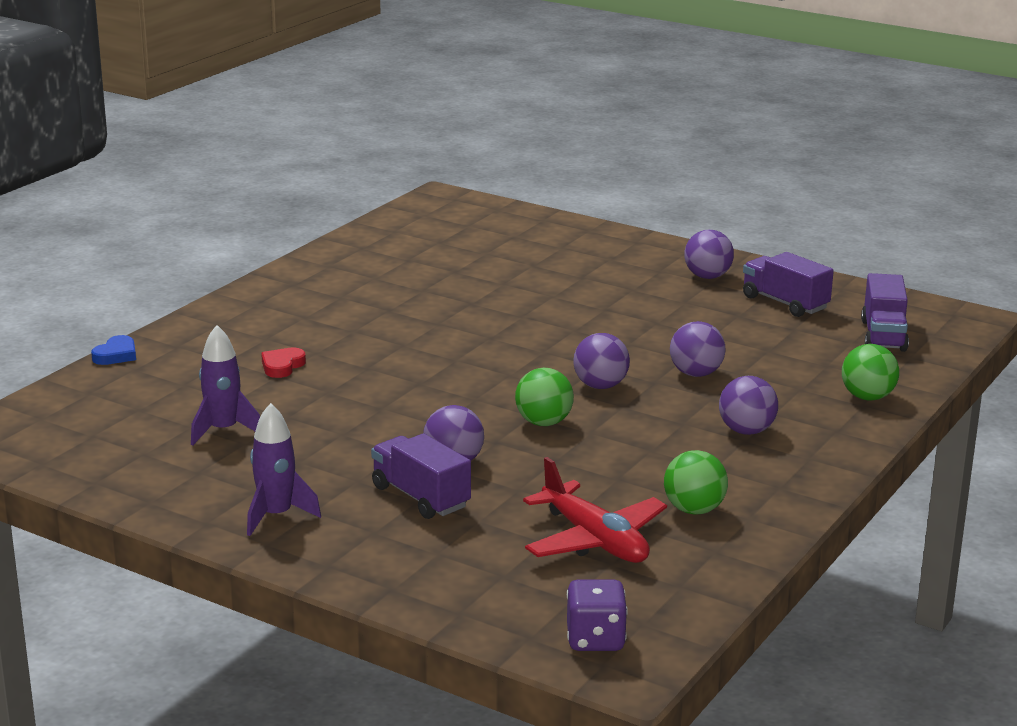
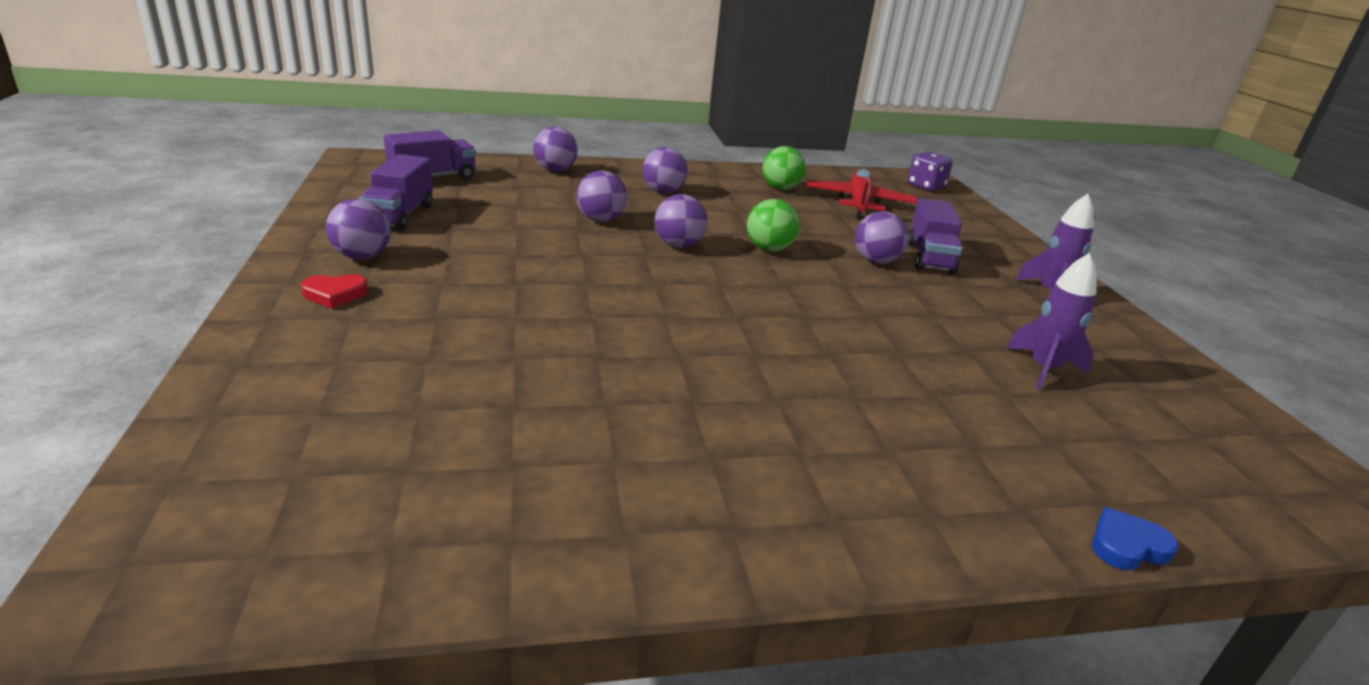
camera: 135 degrees left, 5 degrees up
(282, 366) = (913, 401): red heart -> red heart (335, 294)
(867, 397) = (555, 170): green ball -> purple ball

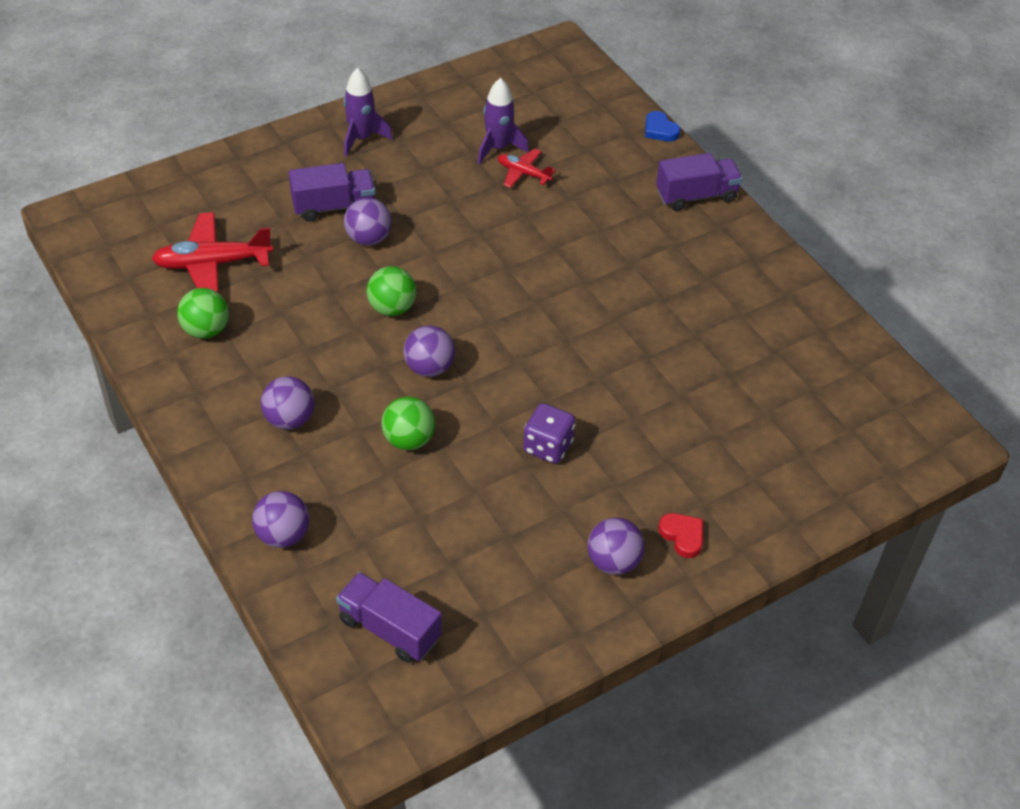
camera: 110 degrees left, 20 degrees up
(399, 215) = (512, 591): purple truck -> purple truck (696, 196)
(601, 220) = (408, 440): purple ball -> green ball
(925, 186) = (110, 217): purple dice -> purple dice (547, 446)
(987, 373) = (523, 173): none -> red plane

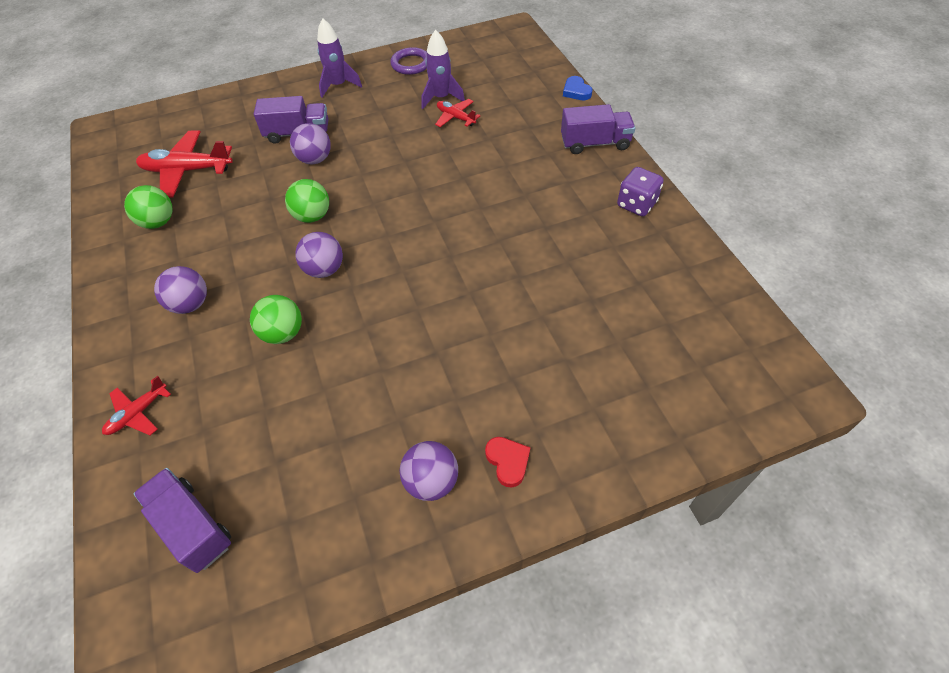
camera: 15 degrees right, 5 degrees up
(283, 535) = (138, 413): purple ball -> red plane
(445, 103) = (411, 64): none -> purple ring
(547, 446) = (404, 353): purple dice -> purple dice (636, 204)

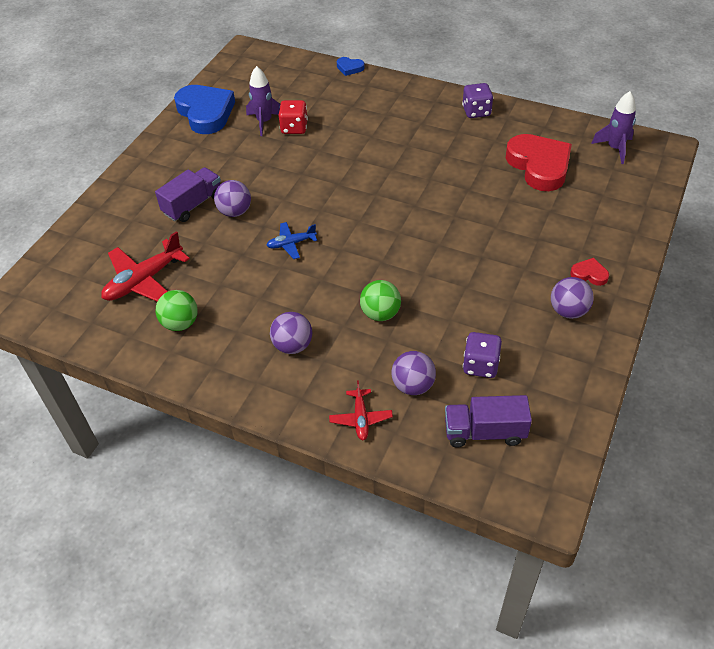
camera: 45 degrees left, 5 degrees down
(282, 458) = (480, 365): none -> purple dice
(312, 216) = (291, 244): green ball -> blue plane
(324, 270) = (350, 265): purple ball -> purple ball (413, 385)
(338, 85) = (171, 157): purple rocket -> purple rocket (615, 148)
(411, 64) = (205, 112): purple ring -> blue heart
(455, 117) = (294, 128): red plane -> red dice
(595, 143) = (406, 92): purple truck -> none
(622, 304) = (539, 166): none -> red heart

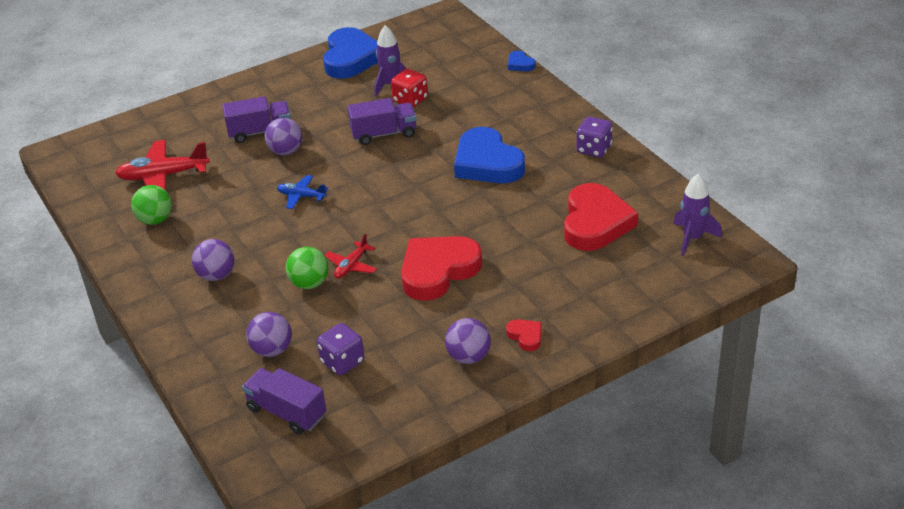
camera: 35 degrees right, 10 degrees down
(303, 163) = (384, 134): none -> purple truck
(360, 418) = (206, 353): red plane -> red plane (351, 266)
(410, 153) = (487, 163): none -> blue heart
(469, 254) = (438, 271): none -> red heart

